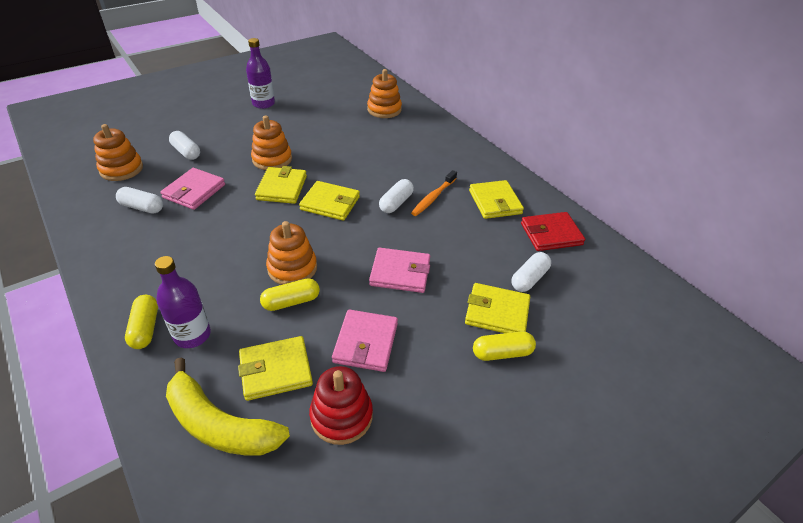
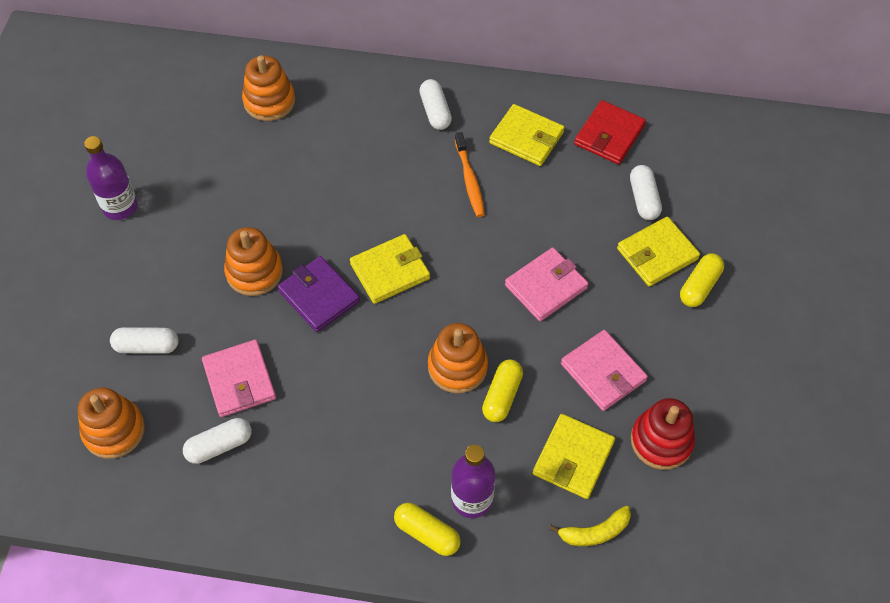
camera: 45 degrees left, 15 degrees up
(219, 424) = (594, 532): yellow banana -> yellow banana, size x0.53
(282, 188) = (319, 296): yellow wallet -> purple wallet
(396, 203) = (446, 216): white capsule -> white capsule (435, 111)

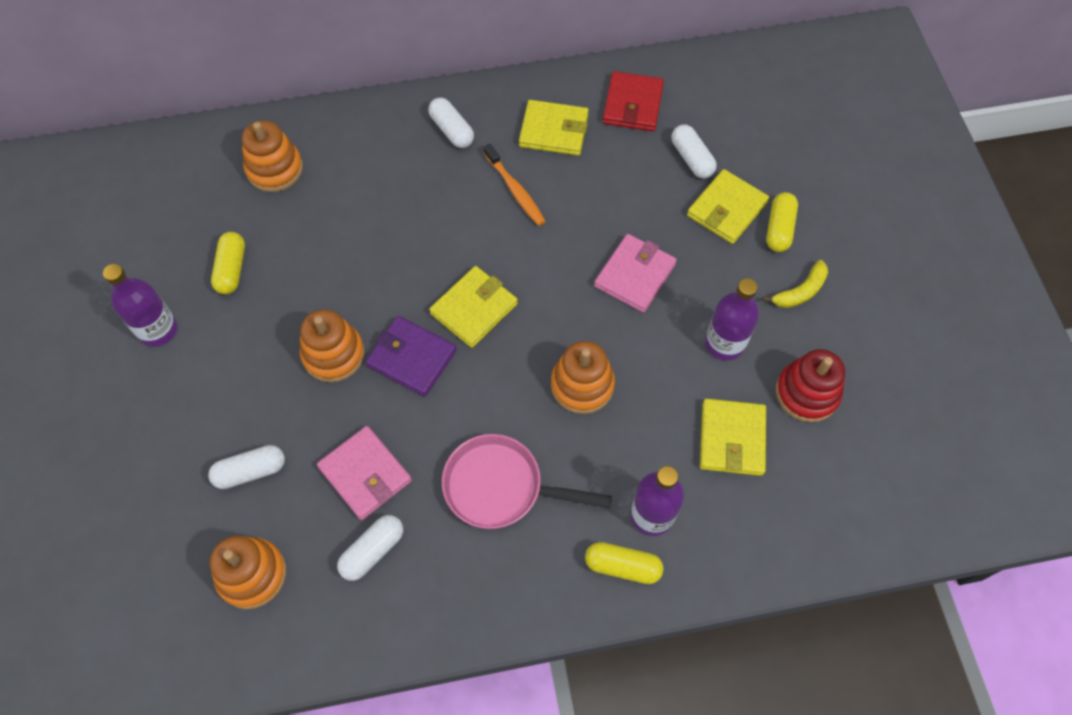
camera: 20 degrees left, 5 degrees up
(349, 430) = (501, 487): none -> pink pan
(502, 396) = (638, 400): yellow capsule -> yellow capsule (232, 269)
(594, 532) = (782, 506): yellow banana -> yellow banana (800, 292)
(603, 372) = (724, 343): pink wallet -> purple bottle

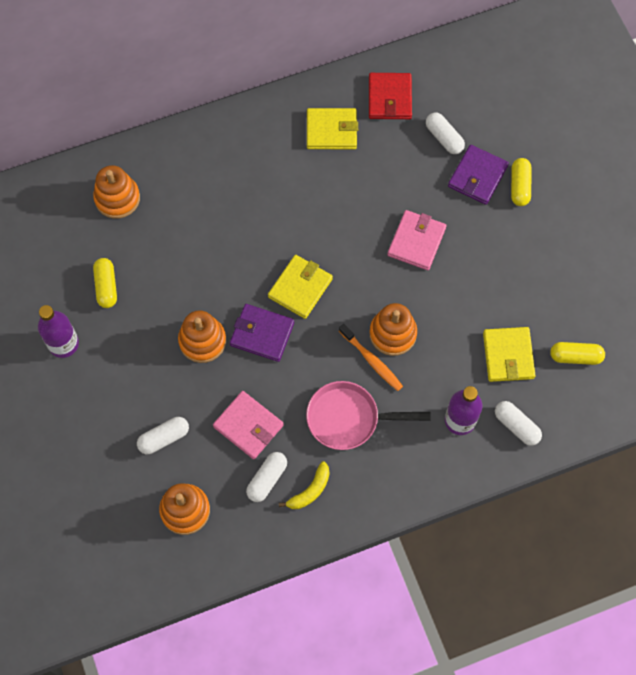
camera: 10 degrees left, 5 degrees up
(452, 130) = (250, 143): white capsule -> white capsule (516, 426)
(515, 190) = (311, 186): orange toothbrush -> orange toothbrush (371, 360)
(622, 566) = (445, 459): yellow capsule -> yellow capsule (575, 356)
(724, 343) = (492, 284): purple bottle -> none
(726, 209) = (477, 176): yellow wallet -> purple wallet
(800, 292) = (542, 235): yellow banana -> yellow banana (310, 491)
(807, 393) = (557, 312): red stacking toy -> none

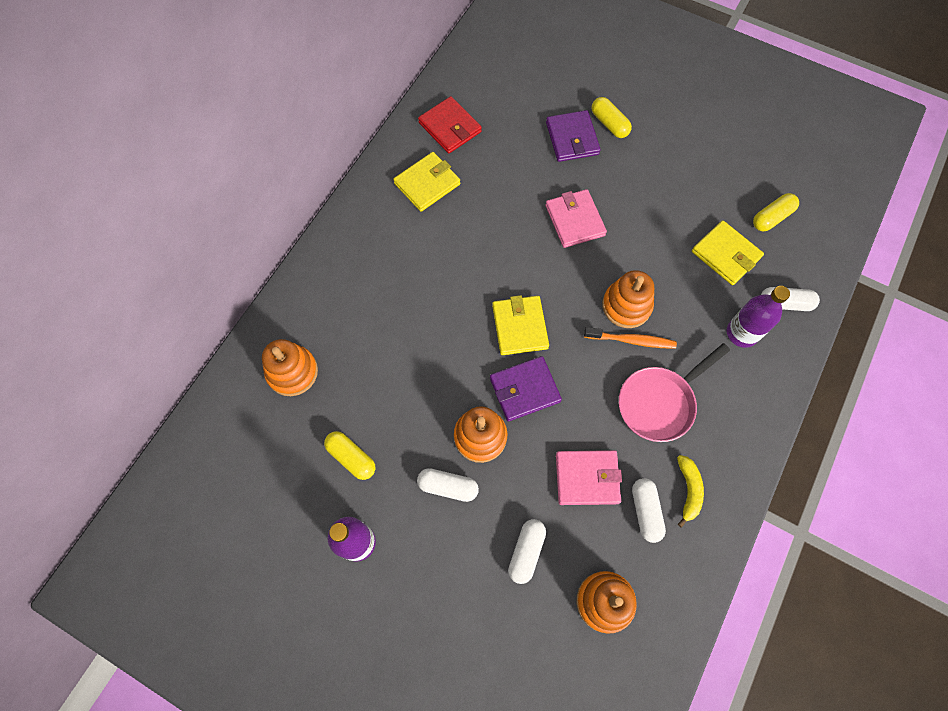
camera: 40 degrees left, 0 degrees up
(444, 138) = (519, 128): white capsule -> white capsule (448, 487)

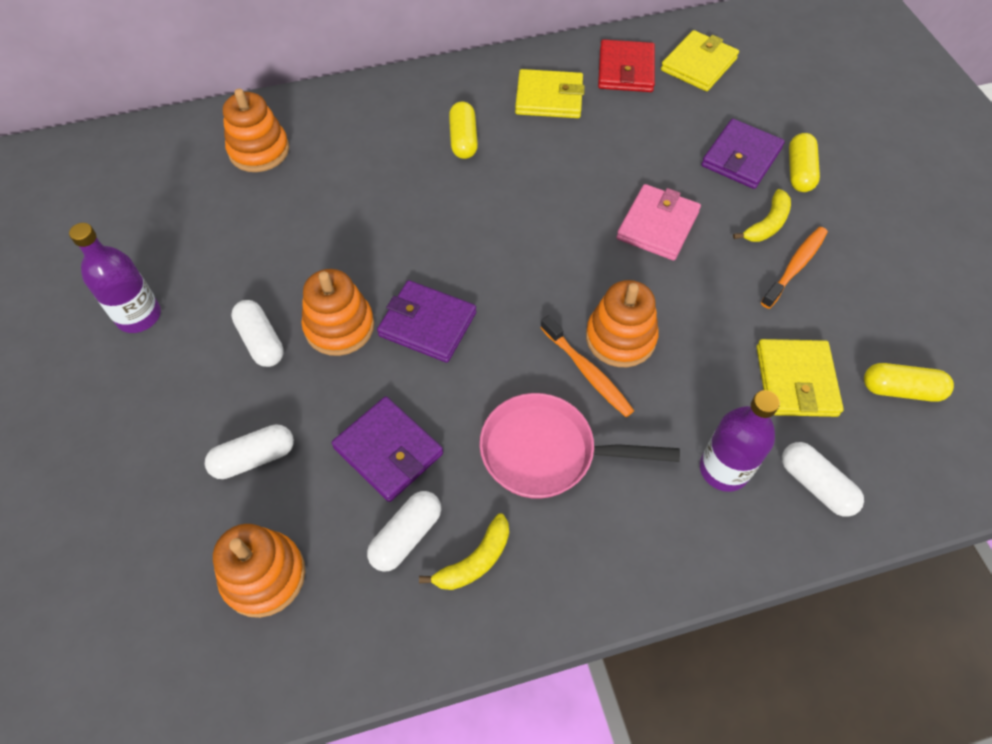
camera: 45 degrees right, 10 degrees down
(351, 457) = (219, 249): yellow capsule -> yellow capsule (463, 140)
(519, 327) = (490, 270): yellow wallet -> yellow wallet (698, 64)
(587, 478) = (388, 451): pink wallet -> purple wallet
(626, 172) = (767, 224): none -> yellow banana
(663, 187) = (795, 267): none -> orange toothbrush

